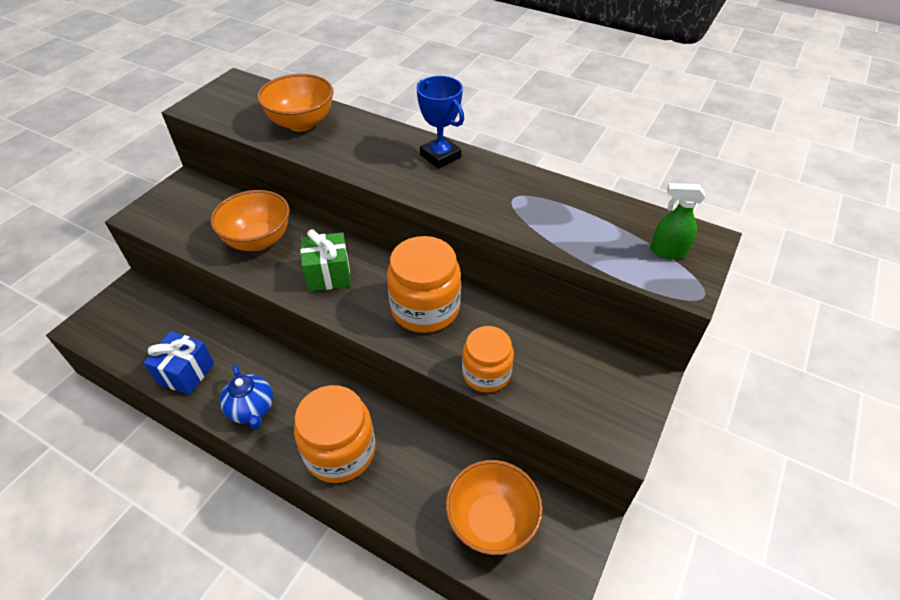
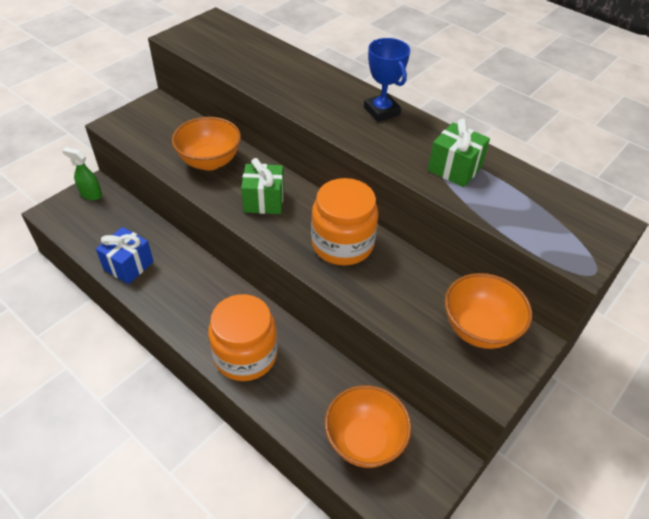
camera: 10 degrees right, 0 degrees up
(252, 409) = (177, 306): blue teapot -> none
(301, 123) = (265, 64): orange bowl -> orange bowl (479, 329)
(486, 373) = (384, 309): orange jar -> none
(532, 207) = (454, 169): none -> green gift
(667, 252) = (571, 228): green spray bottle -> green spray bottle (91, 194)

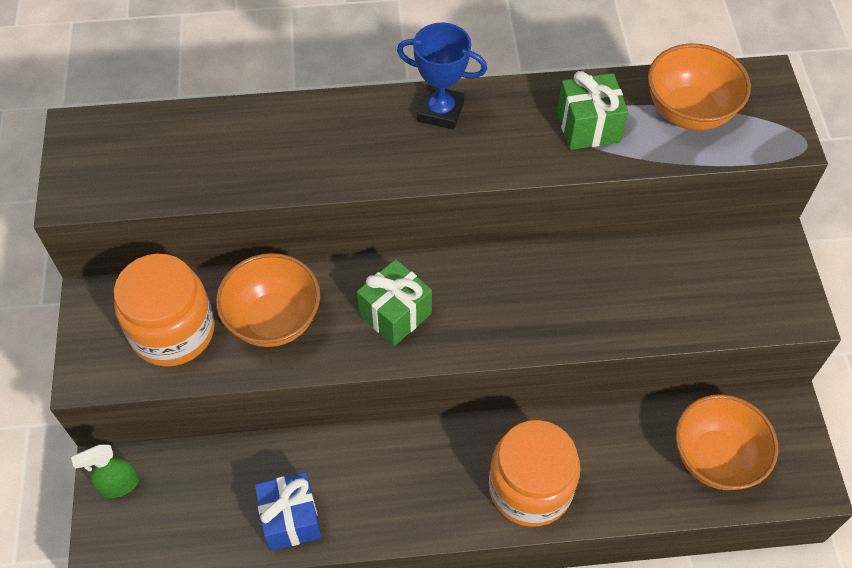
camera: 45 degrees left, 10 degrees up
(342, 244) = (529, 292): orange jar -> orange jar (173, 331)
(479, 329) = (731, 269): orange bowl -> orange bowl (689, 112)

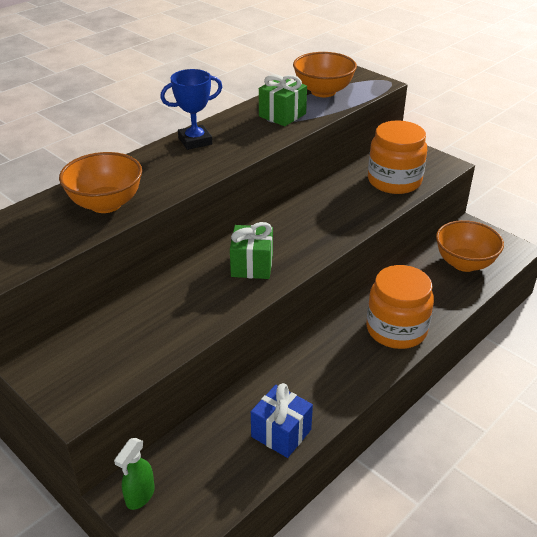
camera: 40 degrees left, 20 degrees down
(173, 331) = (115, 349): orange jar -> orange jar (394, 181)
(274, 320) = (179, 307): orange bowl -> orange bowl (106, 204)

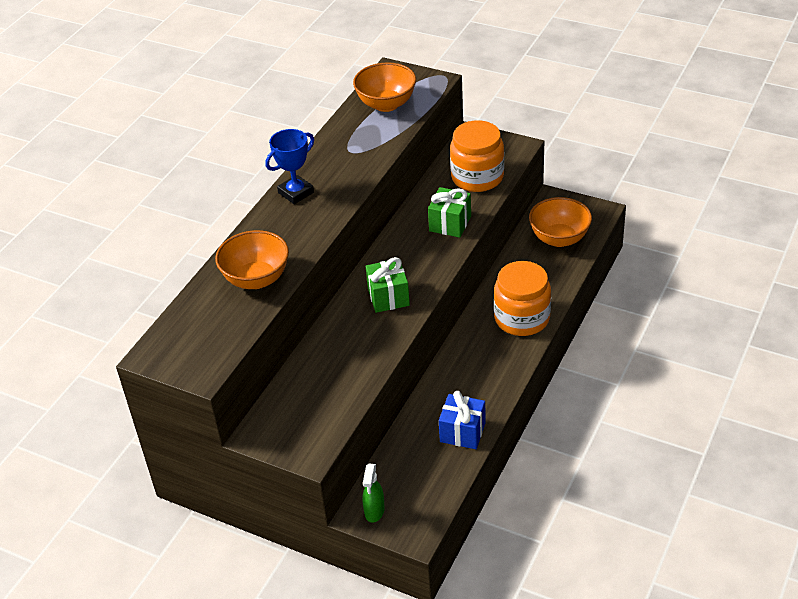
camera: 15 degrees left, 5 degrees up
(282, 115) = (361, 142): green gift -> green gift (450, 224)

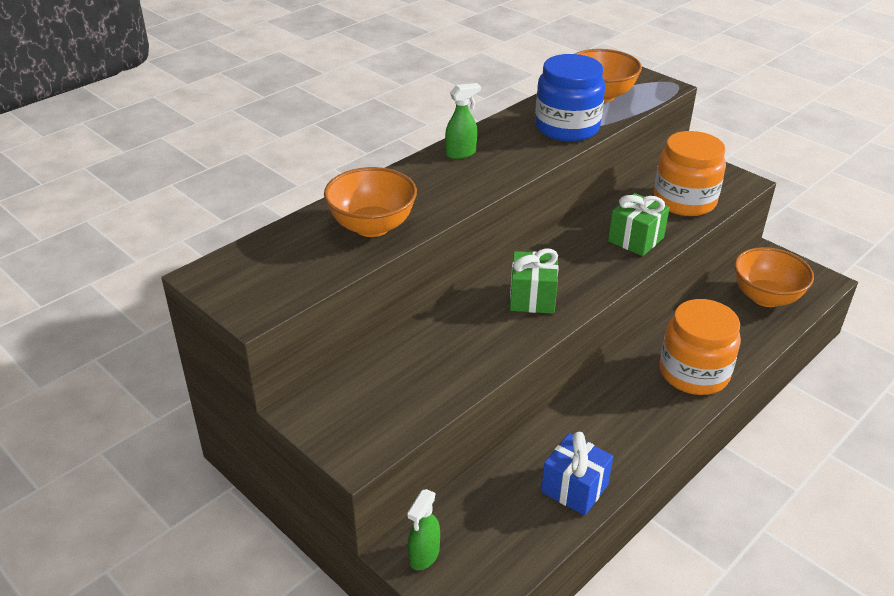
camera: 15 degrees right, 5 degrees down
(296, 193) = (461, 153): blue trophy -> green spray bottle
(370, 145) = (567, 127): none -> blue jar

